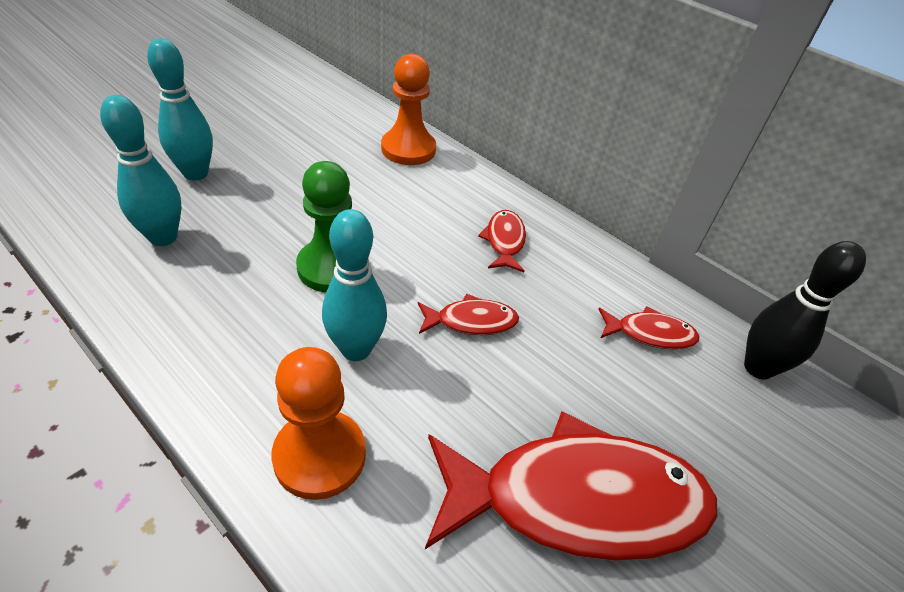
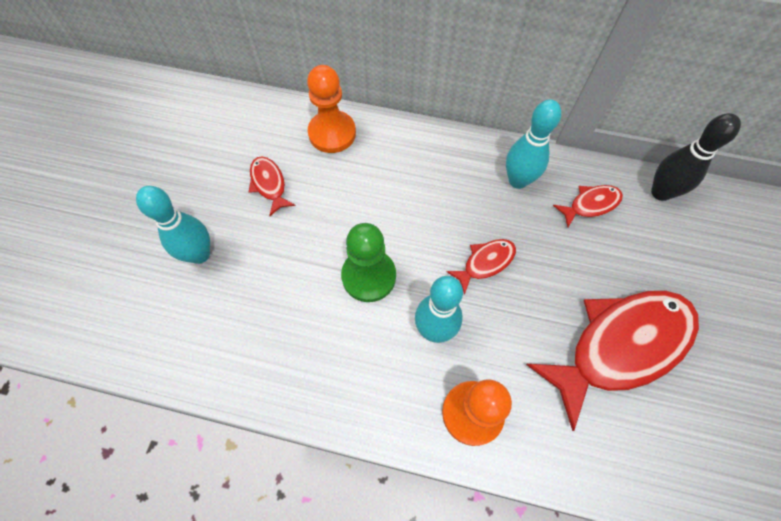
camera: 25 degrees left, 20 degrees up
(163, 237) = (234, 325): turquoise bowling pin -> turquoise bowling pin (518, 180)
(504, 241) = (459, 182): red fish -> red fish (269, 184)

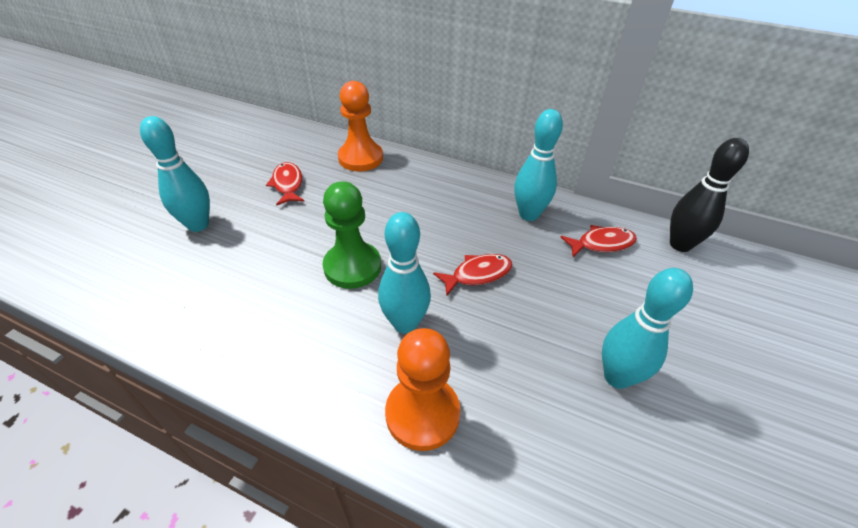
camera: 10 degrees right, 20 degrees down
(620, 346) = (617, 377): red fish -> turquoise bowling pin

